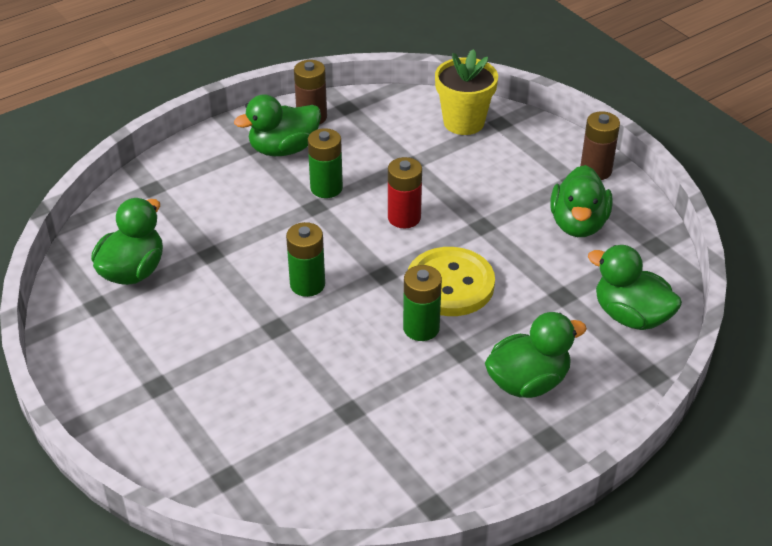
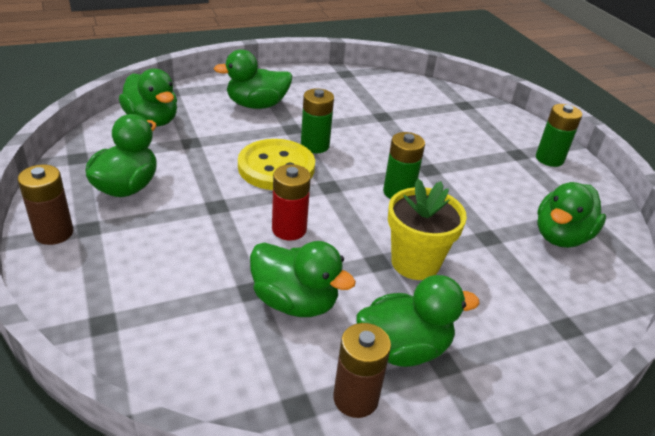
camera: 170 degrees left, 5 degrees down
(326, 188) = (360, 280): green battery -> green battery (549, 159)
(373, 162) = (295, 302): none -> green duck
(463, 122) = (149, 335): yellow flower pot -> yellow flower pot (415, 263)

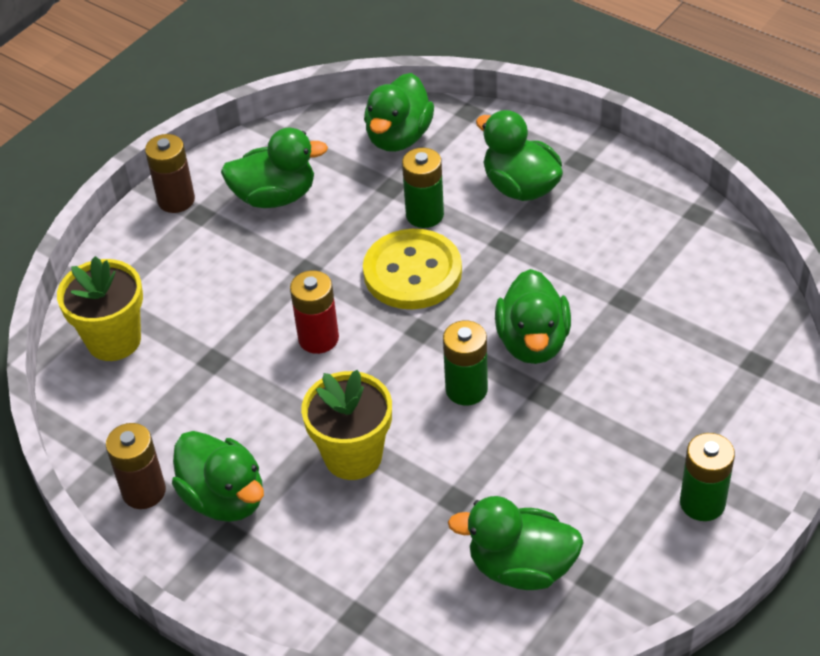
camera: 65 degrees right, 10 degrees up
(159, 339) = (114, 340): none -> yellow flower pot
(295, 302) = (222, 396): green duck -> green duck (533, 342)
(315, 145) = (487, 278): green battery -> green battery (424, 215)

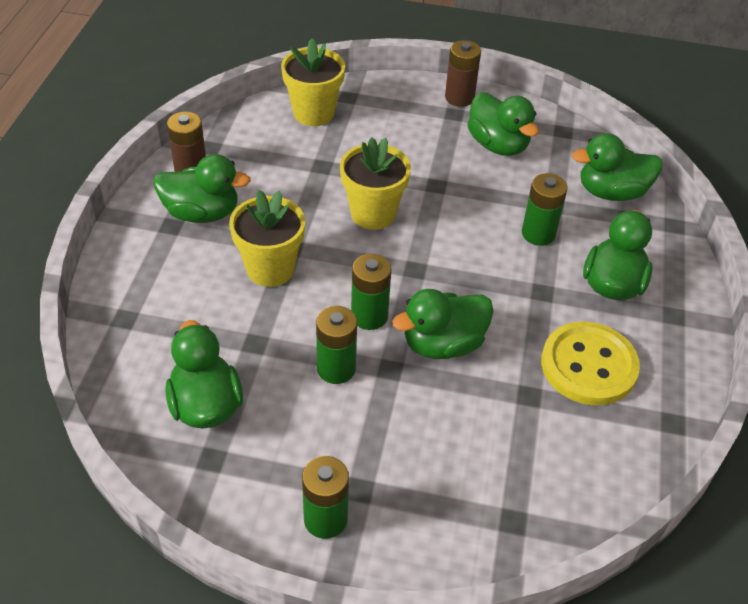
camera: 60 degrees right, 0 degrees up
(224, 498) = (202, 213): green duck -> green duck turned 105 degrees counterclockwise
(318, 338) = (373, 213): red battery -> yellow flower pot
(412, 272) = (472, 245): yellow button -> yellow button (588, 366)
(524, 439) = (336, 369): none -> green battery

